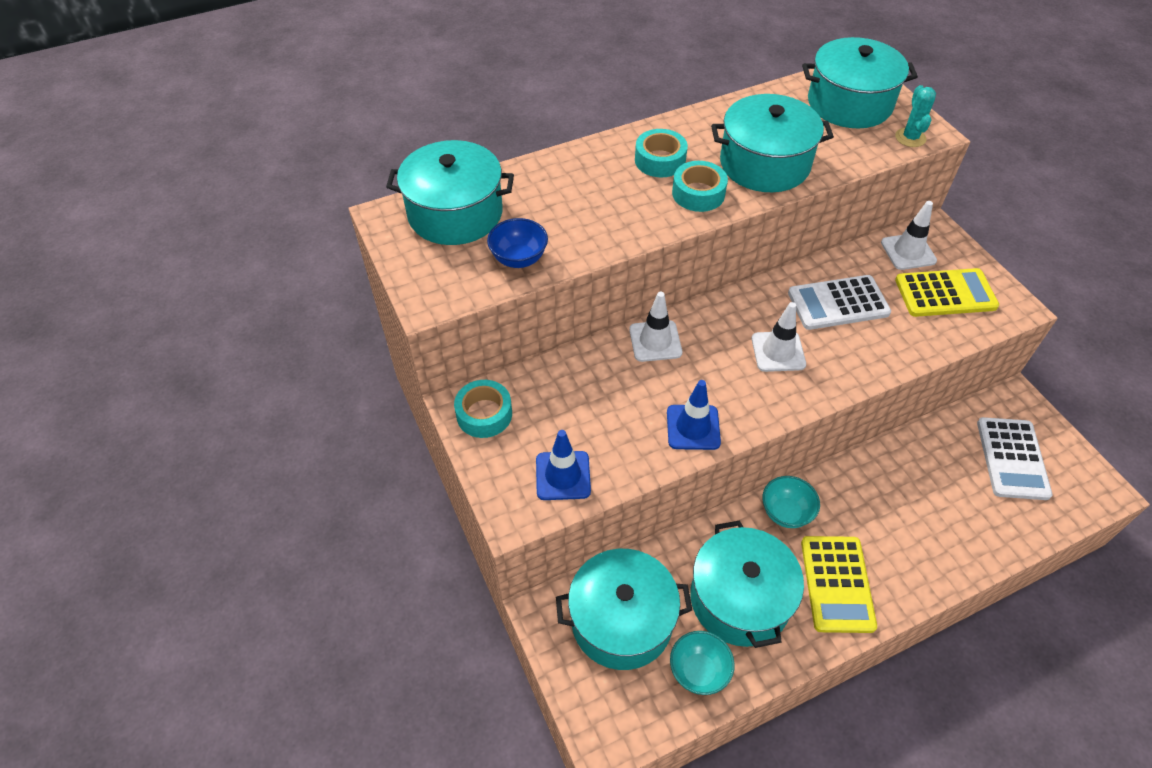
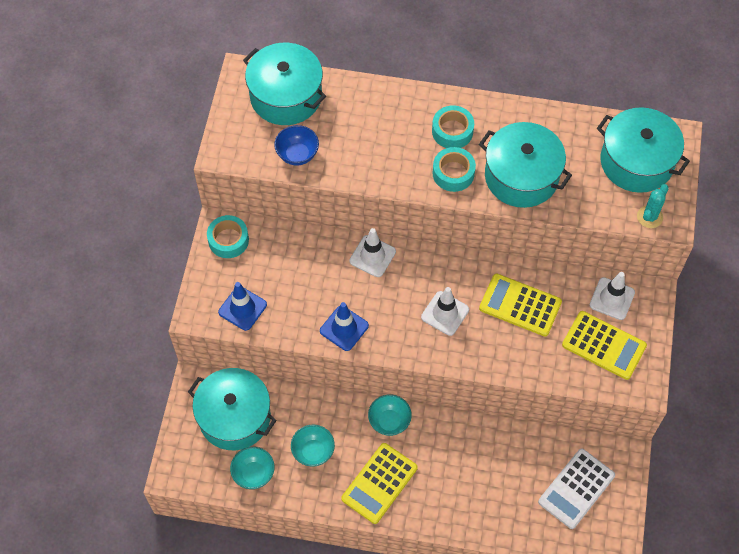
camera: 35 degrees right, 10 degrees up
(740, 598) = (313, 451): turquoise pot -> turquoise bowl
(838, 303) = (520, 305): white calculator -> yellow calculator

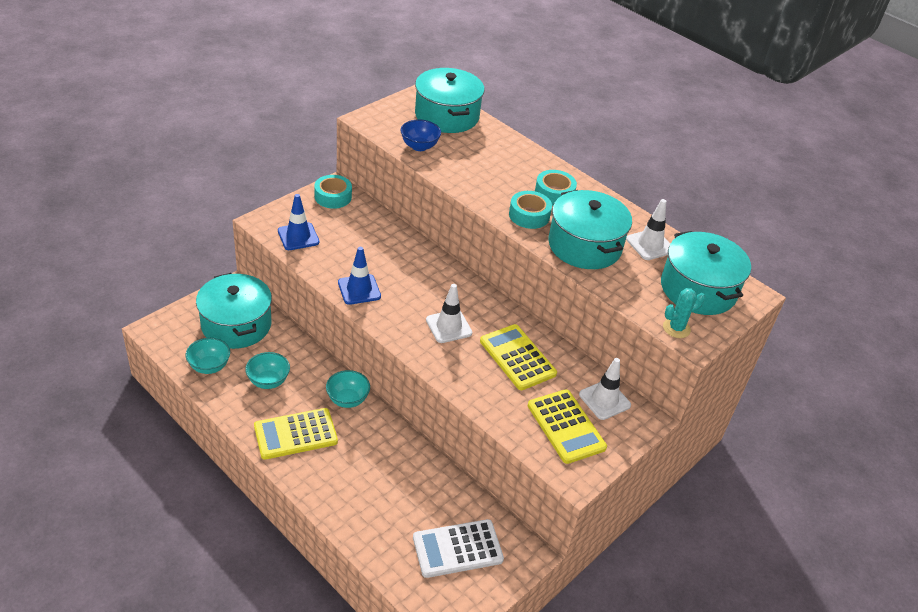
camera: 30 degrees right, 20 degrees down
(372, 256) = (428, 262): white traffic cone -> white traffic cone (650, 245)

